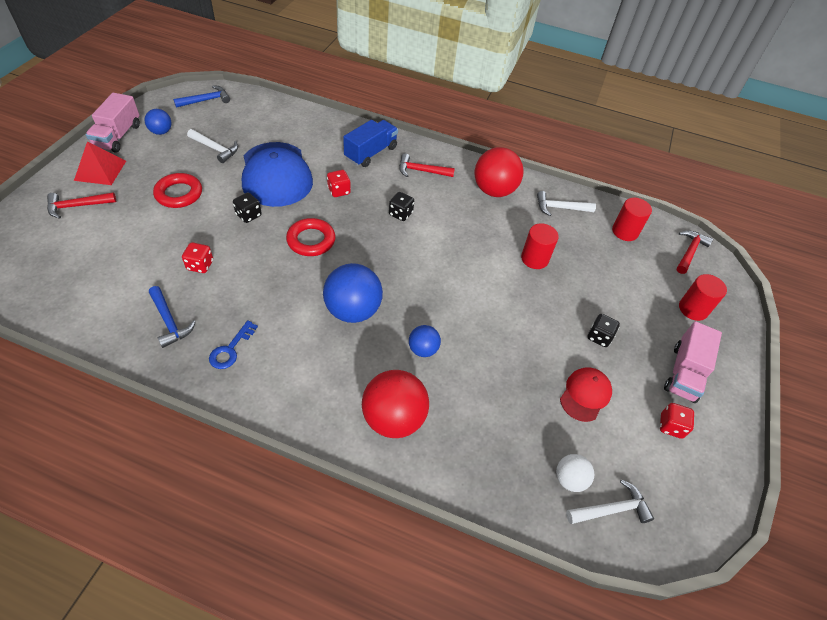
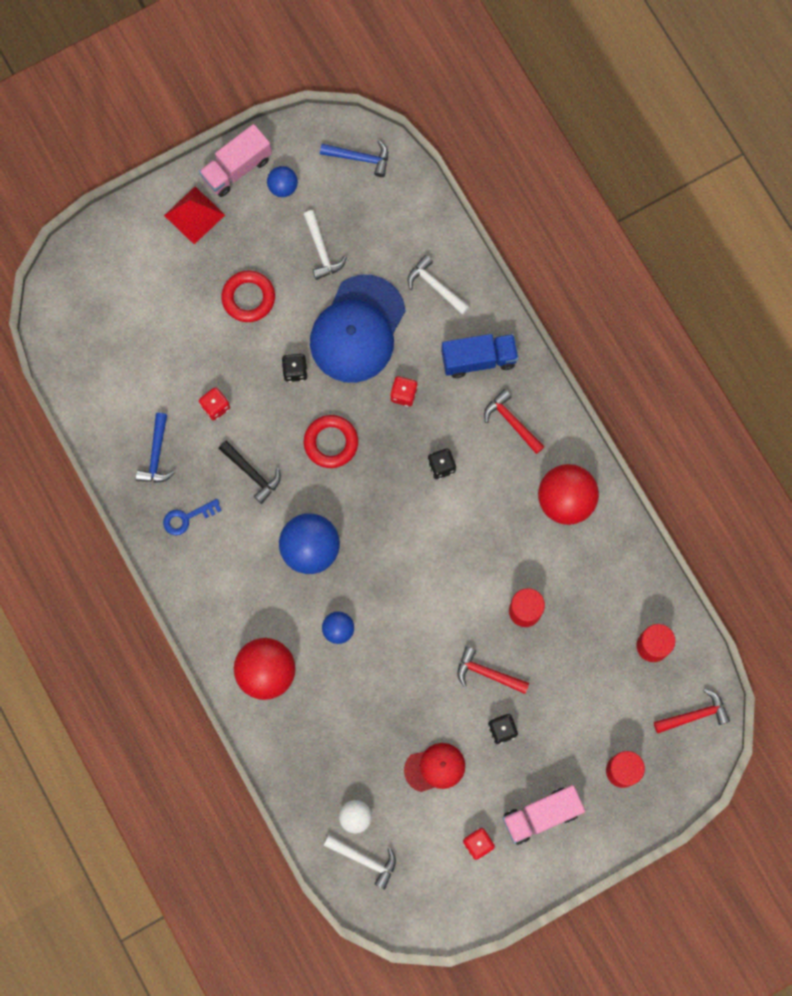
camera: 45 degrees right, 25 degrees up
(77, 206) = (151, 257): red hammer -> red hammer (487, 673)
(264, 290) = (252, 473): none -> black hammer
(560, 208) = (614, 570): white hammer -> white hammer (435, 286)

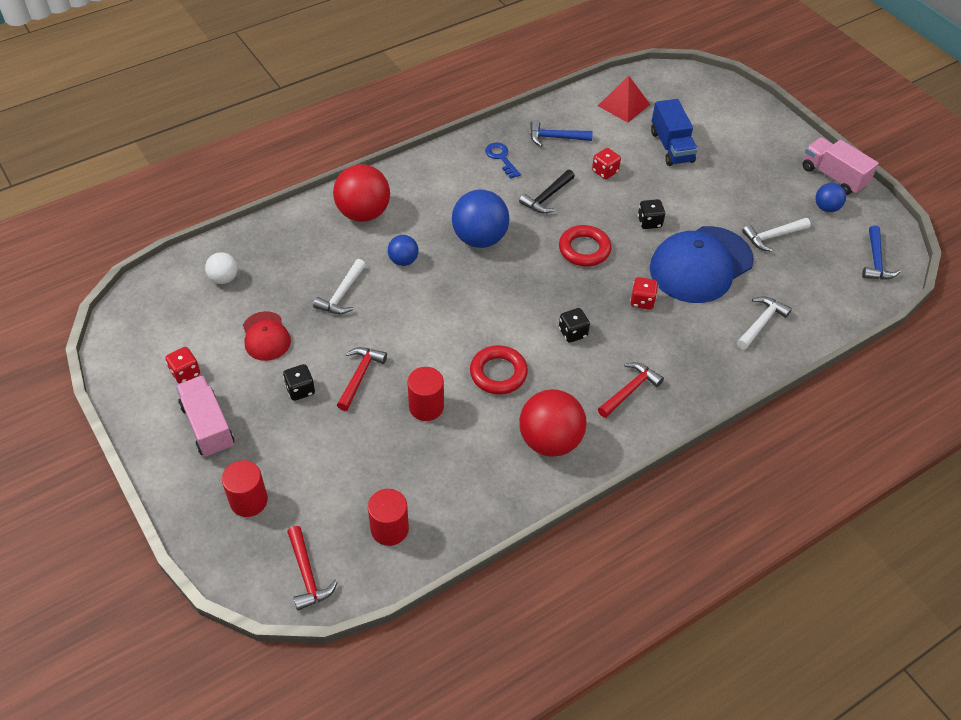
camera: 85 degrees right, 25 degrees down
(194, 215) = (779, 152): red pyramid -> red pyramid (623, 105)
(248, 298) = (712, 189): red ring -> red ring (498, 373)
(357, 329) = (700, 265): blue cap -> blue cap turned 60 degrees counterclockwise
(364, 860) = (182, 286): white hammer -> white hammer (342, 294)
(478, 359) = (692, 360): blue truck -> blue truck (671, 147)

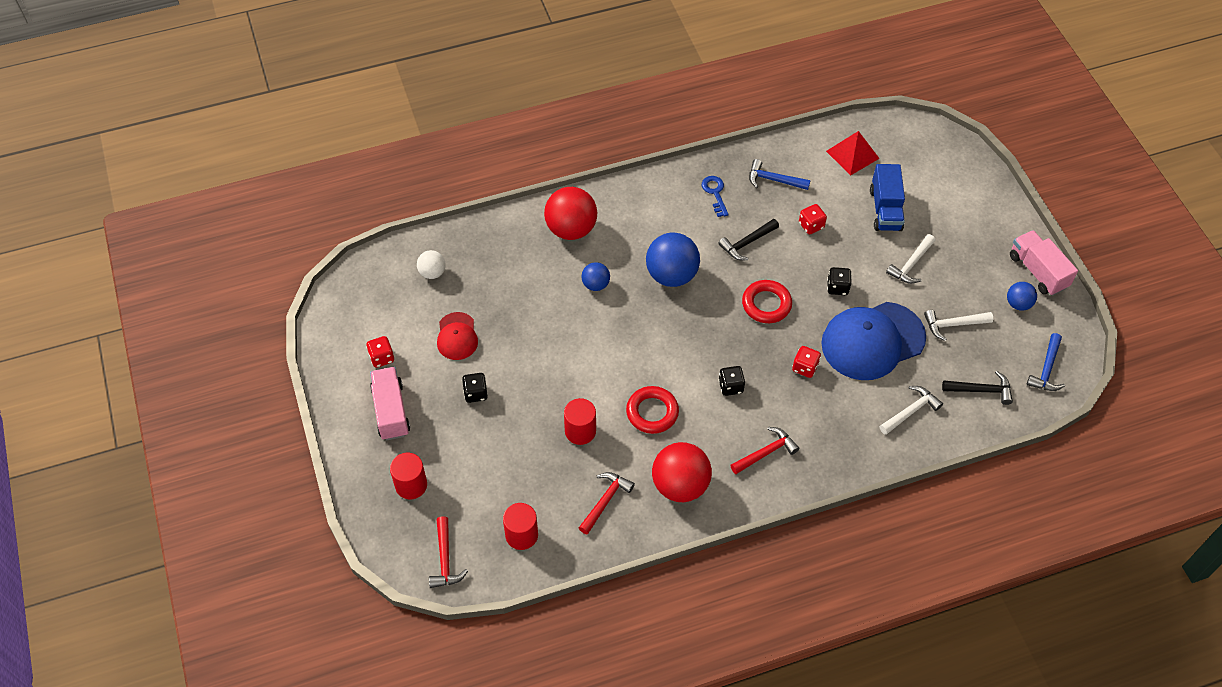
camera: 15 degrees right, 5 degrees up
(342, 294) = (532, 308): white hammer -> white hammer (911, 264)
(360, 376) = (530, 391): red hammer -> red hammer (605, 501)
(821, 291) = (981, 390): none -> black hammer

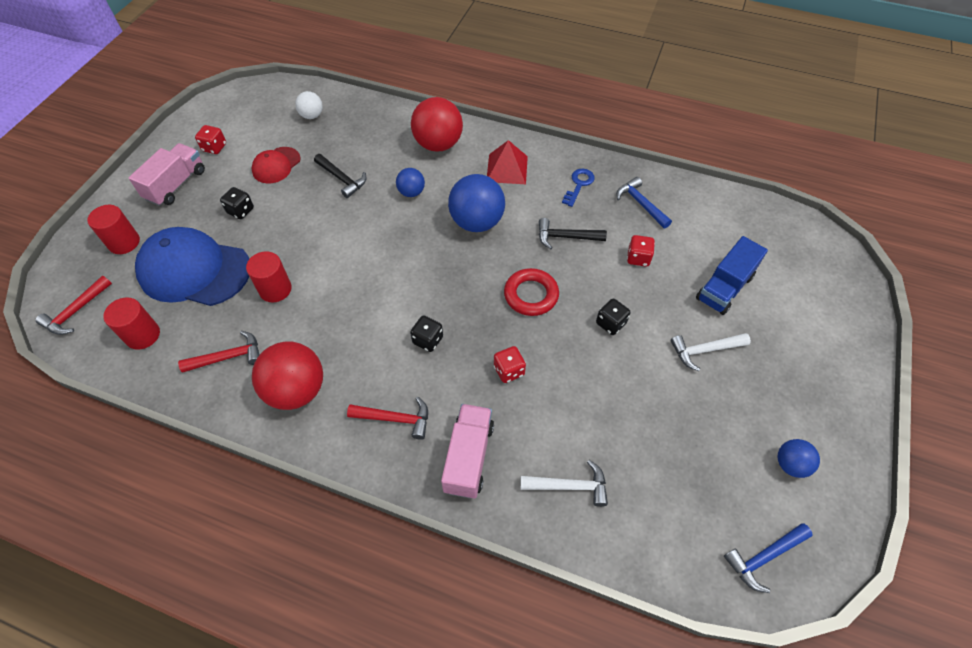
camera: 40 degrees right, 0 degrees up
(652, 412) = (343, 314): red ring -> none
(852, 154) = (736, 225): red pyramid -> red pyramid (507, 169)
(872, 341) = (597, 392): blue cap -> blue cap (194, 270)
(953, 324) = (696, 435): white hammer -> none
(981, 390) = (665, 522): black hammer -> black hammer (342, 179)
(1037, 271) = (844, 447): pink truck -> pink truck (468, 457)

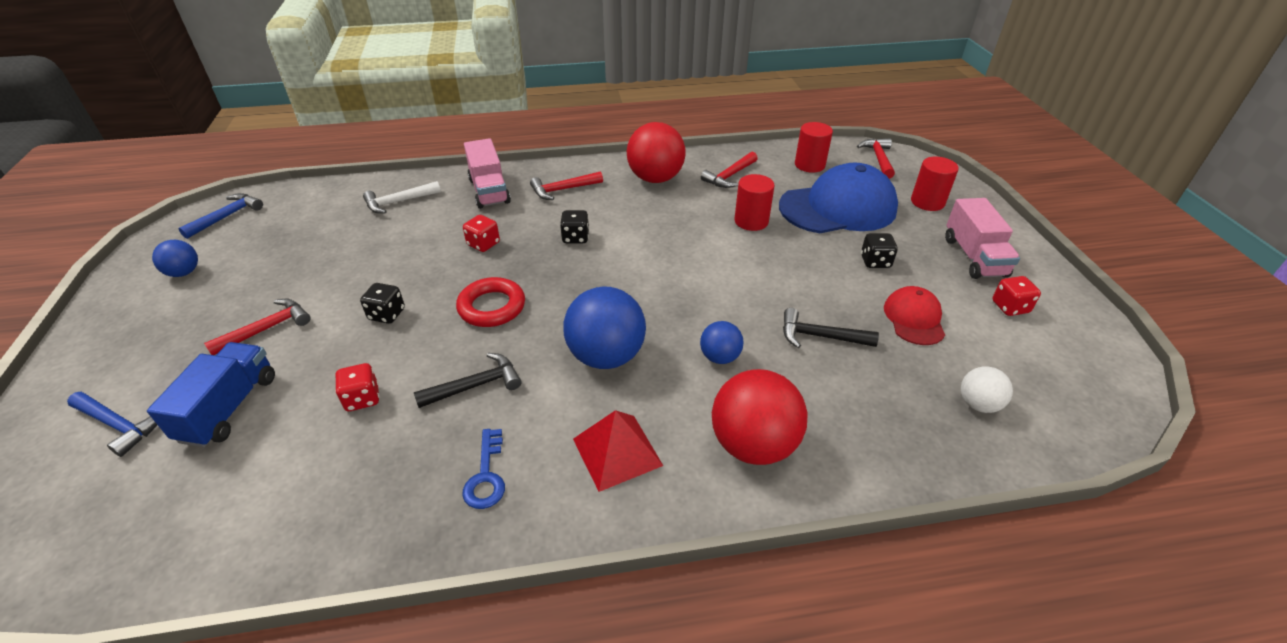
camera: 150 degrees right, 15 degrees down
(641, 204) = (369, 487): blue hammer -> blue hammer (119, 425)
(704, 350) = (267, 329): white hammer -> red hammer

